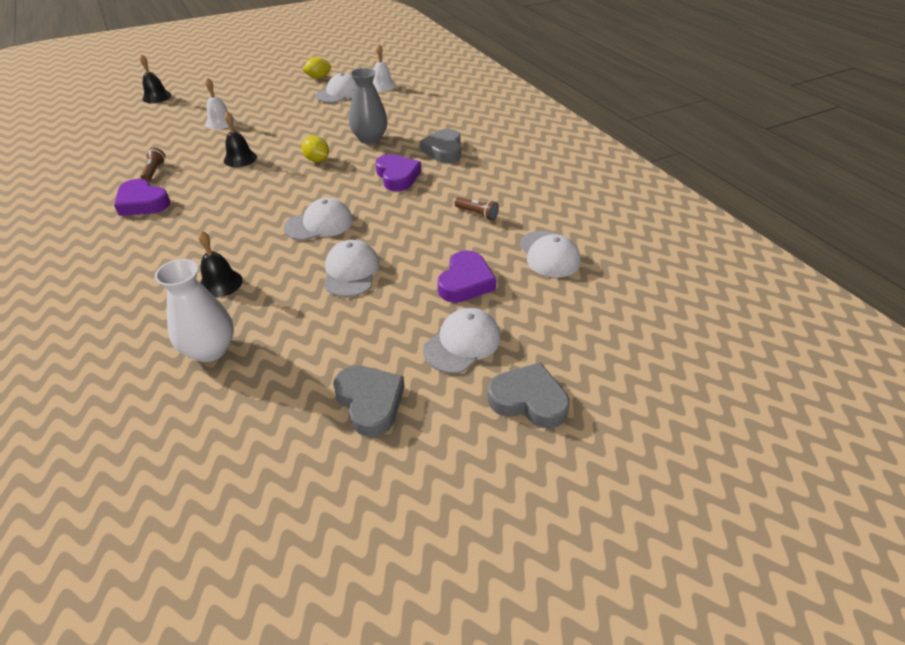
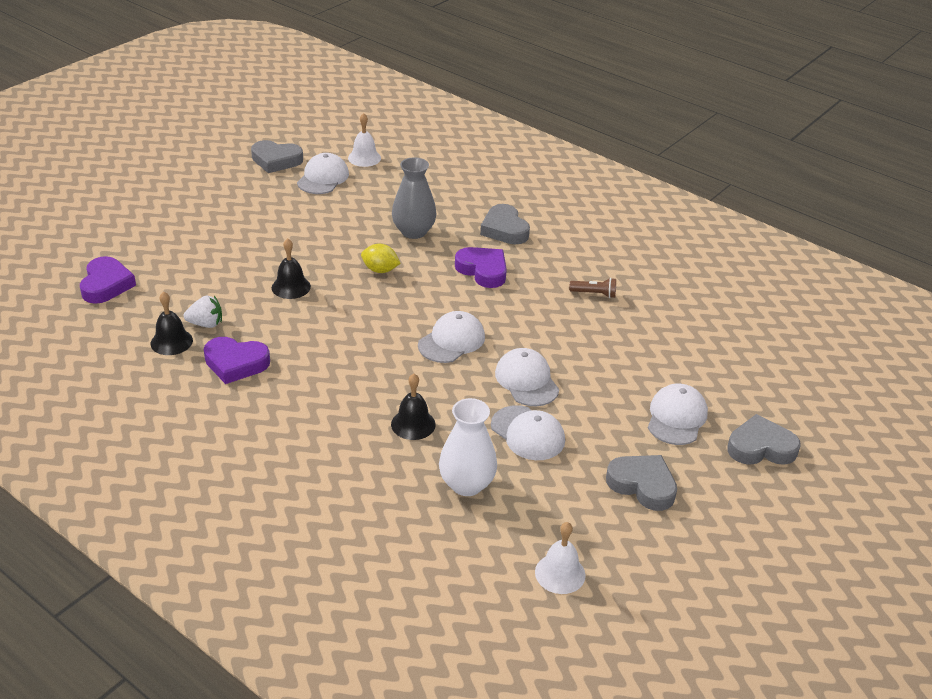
camera: 25 degrees left, 5 degrees down
(154, 171) = (206, 324): brown flashlight -> white strawberry
(157, 97) = (93, 226): black bell -> black bell (171, 341)
(220, 122) = (217, 245): white bell -> white bell (560, 573)
(318, 78) = (276, 160): yellow lemon -> grey heart
(465, 282) = (637, 364): purple heart -> purple heart (106, 285)
(549, 254) = (688, 319): white cap -> white cap (528, 433)

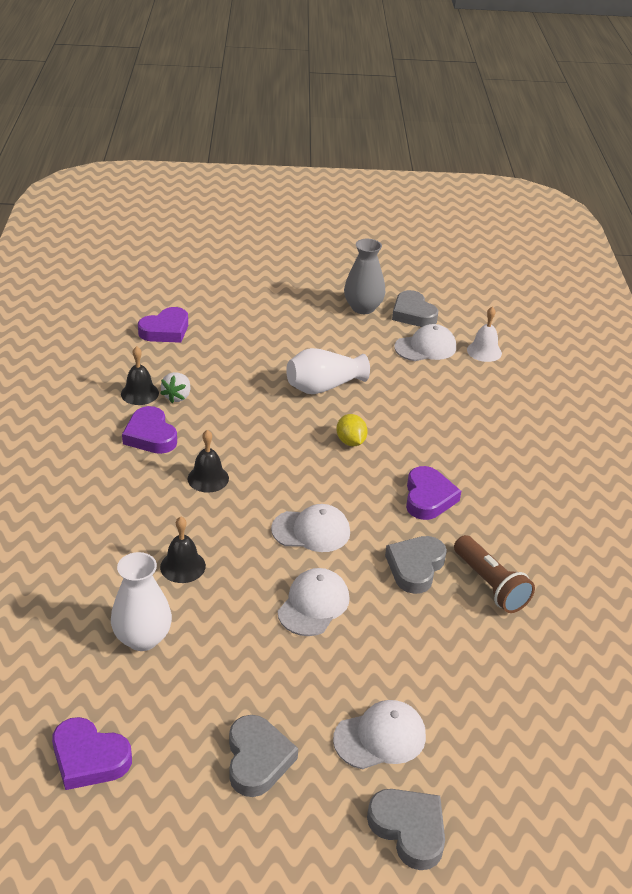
camera: 50 degrees right, 0 degrees up
(206, 324) = (177, 397): white strawberry -> white strawberry turned 60 degrees clockwise
(291, 287) = (270, 410): black bell -> black bell (208, 478)
(300, 247) = (324, 387): none -> white vase
(413, 231) = (425, 431): grey vase -> grey vase (363, 308)
(504, 229) = (504, 479): grey heart -> grey heart (415, 567)
(528, 433) = (245, 642): white cap -> none
(560, 573) = (89, 758): white bell -> purple heart
(594, 294) = (490, 584): brown flashlight -> brown flashlight, size x1.75

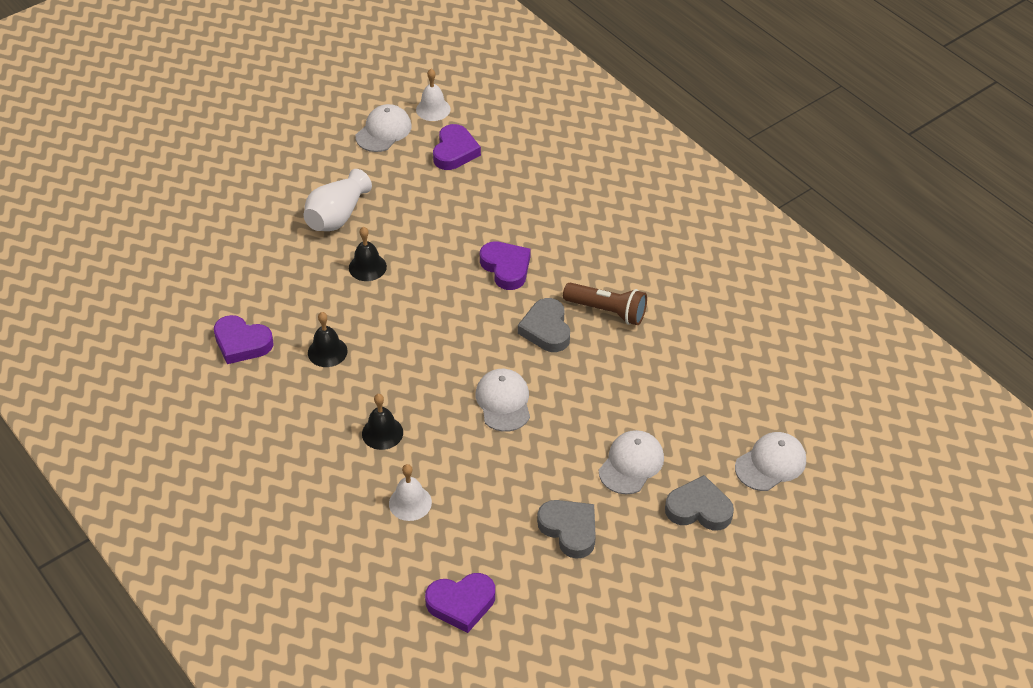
camera: 35 degrees left, 10 degrees up
(139, 393) = (190, 311): black bell -> black bell (367, 267)
(142, 638) = (410, 503): white vase -> white bell
(165, 330) = (146, 237): purple heart -> purple heart (455, 151)
(177, 397) = (226, 295): white strawberry -> none
(311, 531) = (448, 347): white cap -> white cap (770, 463)
(350, 442) = (406, 254): yellow lemon -> none
(363, 308) = (295, 119): grey vase -> none
(413, 314) = (343, 102): grey heart -> none

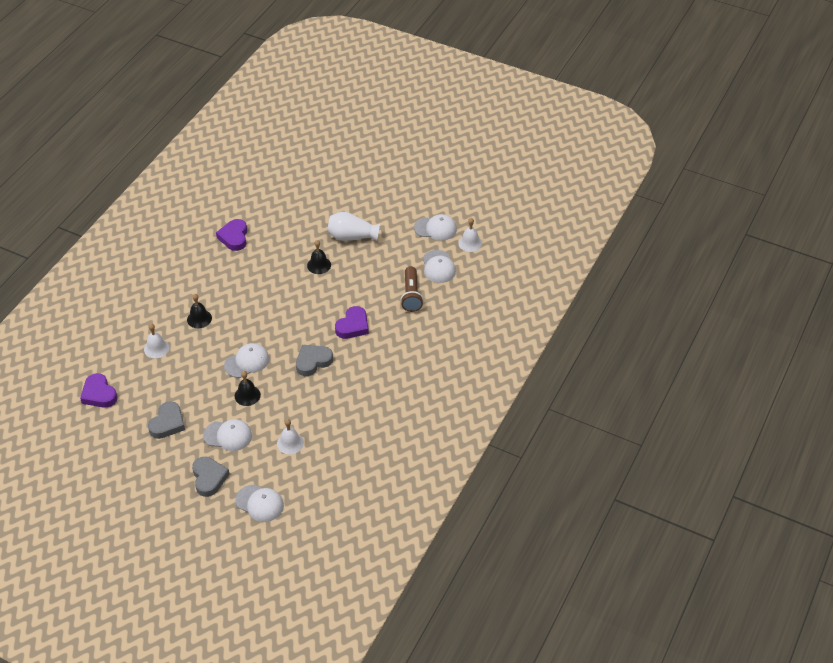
camera: 65 degrees right, 0 degrees up
(327, 352) = (246, 273): black bell -> black bell (247, 395)
(455, 151) = (438, 267): purple heart -> white cap
(607, 311) = (343, 385): brown flashlight -> brown flashlight (411, 295)
(680, 398) = (290, 443): none -> white bell

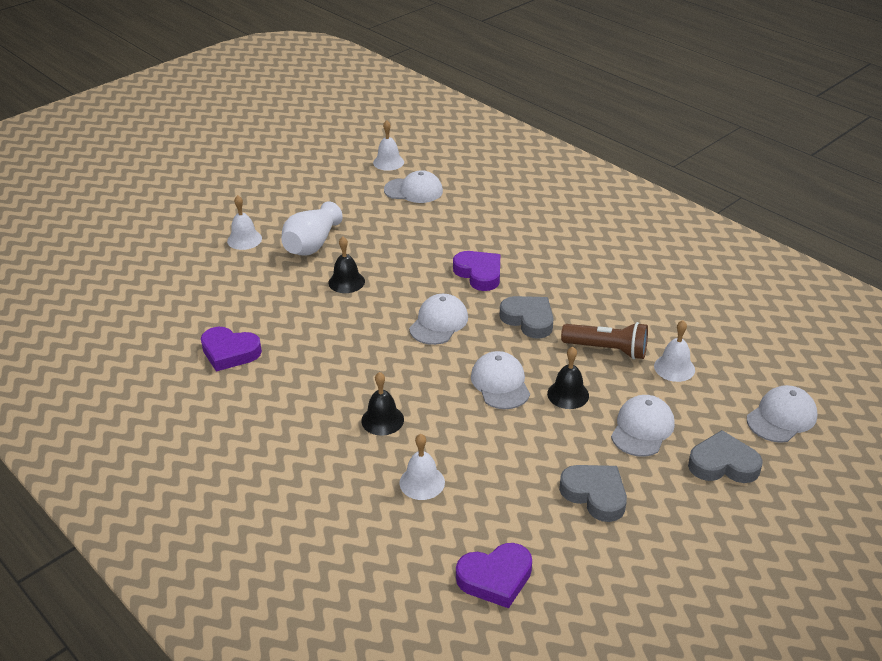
camera: 70 degrees left, 10 degrees down
(313, 361) = (528, 320): grey heart -> grey heart turned 150 degrees clockwise
(344, 204) = (244, 239): none -> white bell
(411, 295) = (450, 219): brown flashlight -> brown flashlight (607, 349)
(435, 228) = (346, 180): white cap -> white cap (439, 323)

